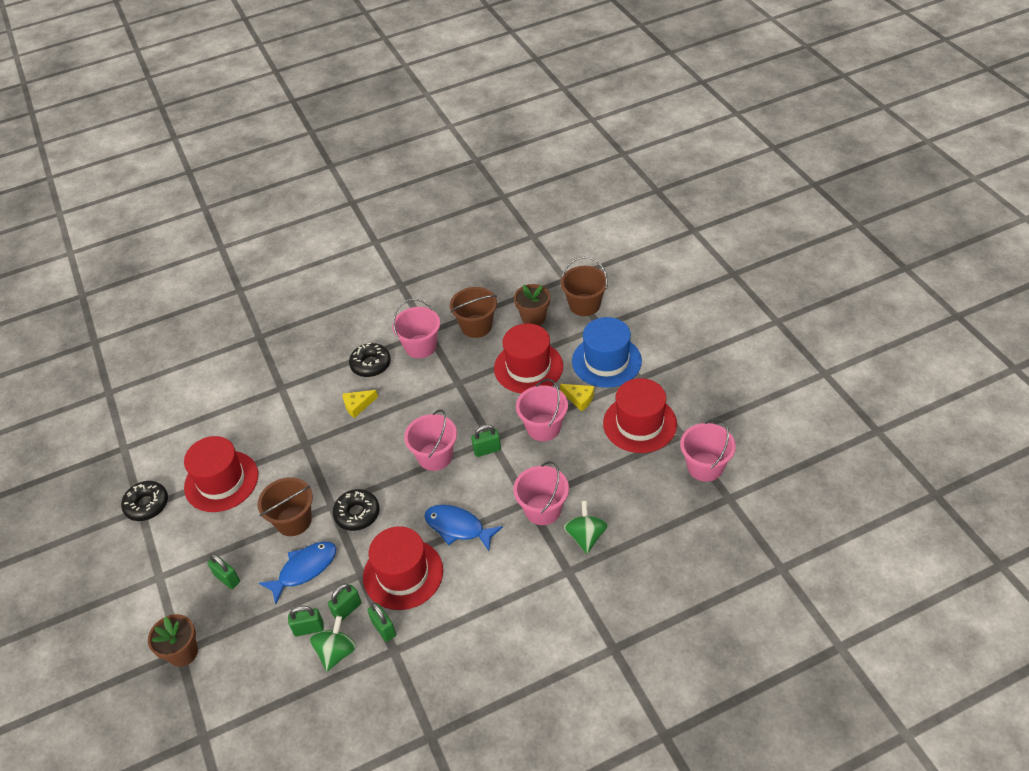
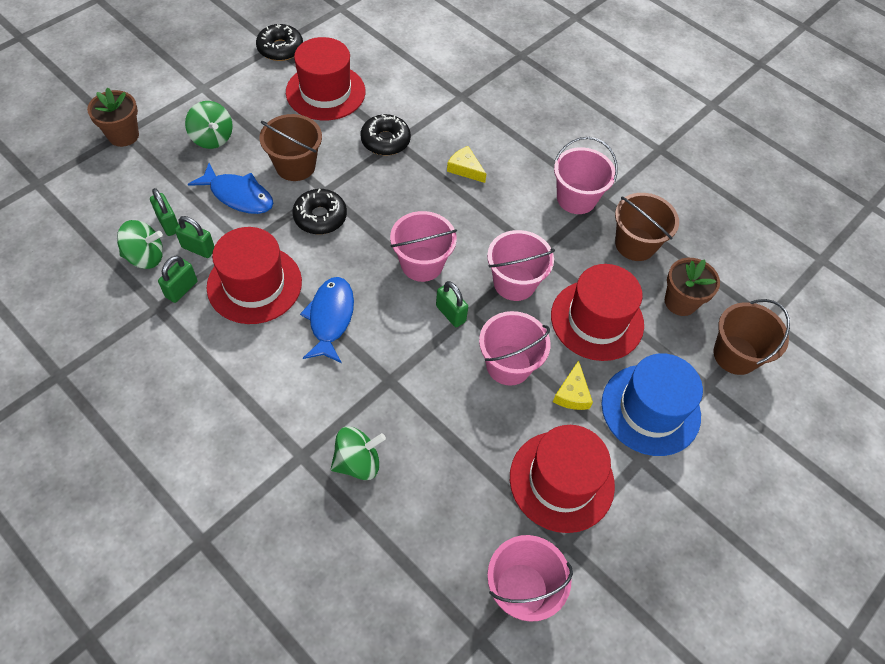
camera: 60 degrees right, 10 degrees up
(227, 578) = (212, 138): green padlock -> green spinning top
(371, 364) = (527, 161): black donut -> black donut (385, 141)
(542, 509) = (383, 400): pink bucket -> pink bucket (514, 283)

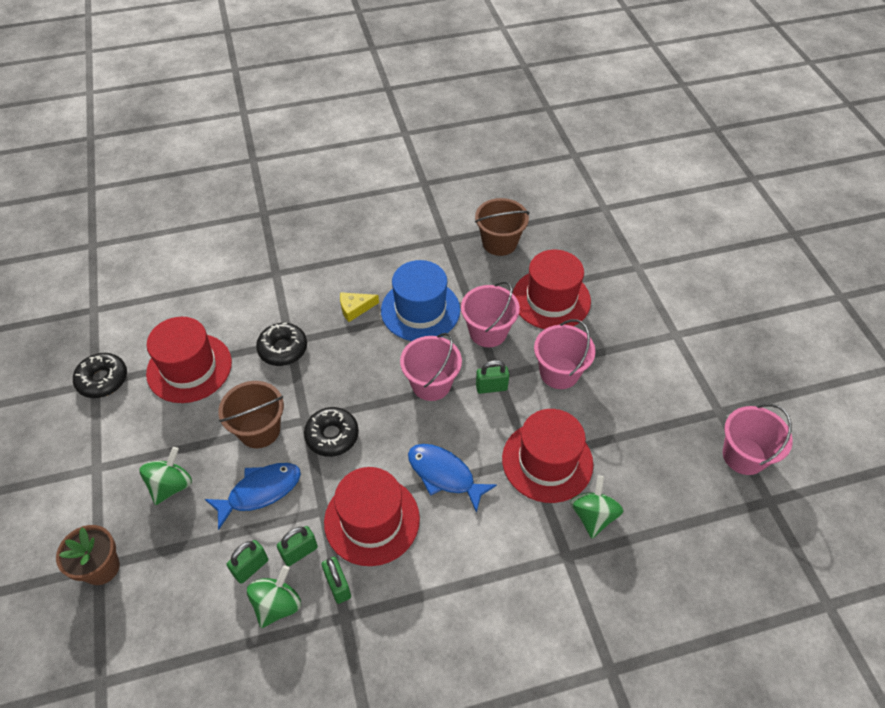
camera: 55 degrees left, 5 degrees down
(168, 224) = (251, 567): green padlock -> green padlock turned 45 degrees counterclockwise
(212, 138) = (171, 485): green spinning top -> green spinning top turned 60 degrees counterclockwise
(561, 481) = (671, 388): red hat -> red hat (547, 461)
(572, 394) = (604, 346): yellow cheese -> none
(576, 198) = (435, 254): pink bucket -> none
(650, 409) = (640, 308): blue hat -> blue hat (420, 310)
(680, 302) = (564, 245): brown flower pot -> none
(735, 355) = (622, 240): brown bucket -> none

